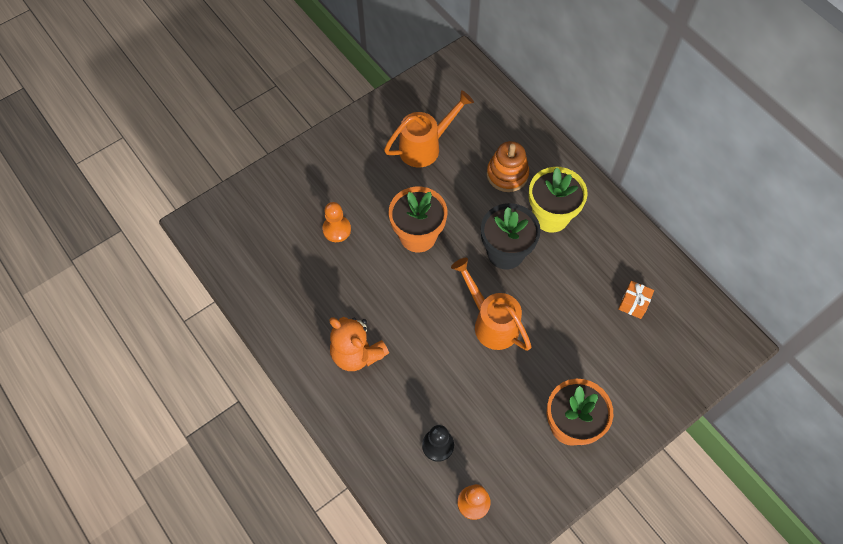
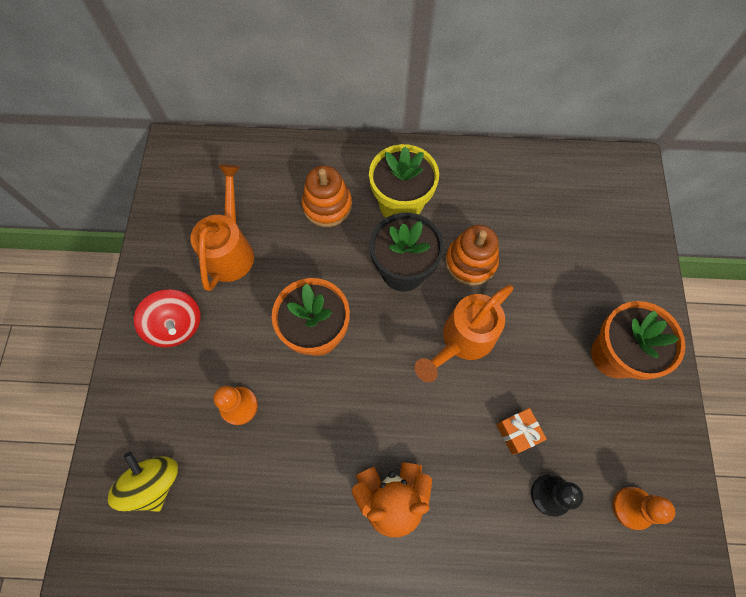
camera: 50 degrees left, 5 degrees up
(258, 222) = (154, 483): none -> yellow spinning top
(352, 158) = (176, 326): none -> red spinning top
(491, 322) = (462, 340): orange watering can -> orange watering can turned 45 degrees counterclockwise
(551, 288) = (470, 262): none -> orange stacking toy
(633, 303) = (538, 211): orange gift -> orange gift (517, 433)

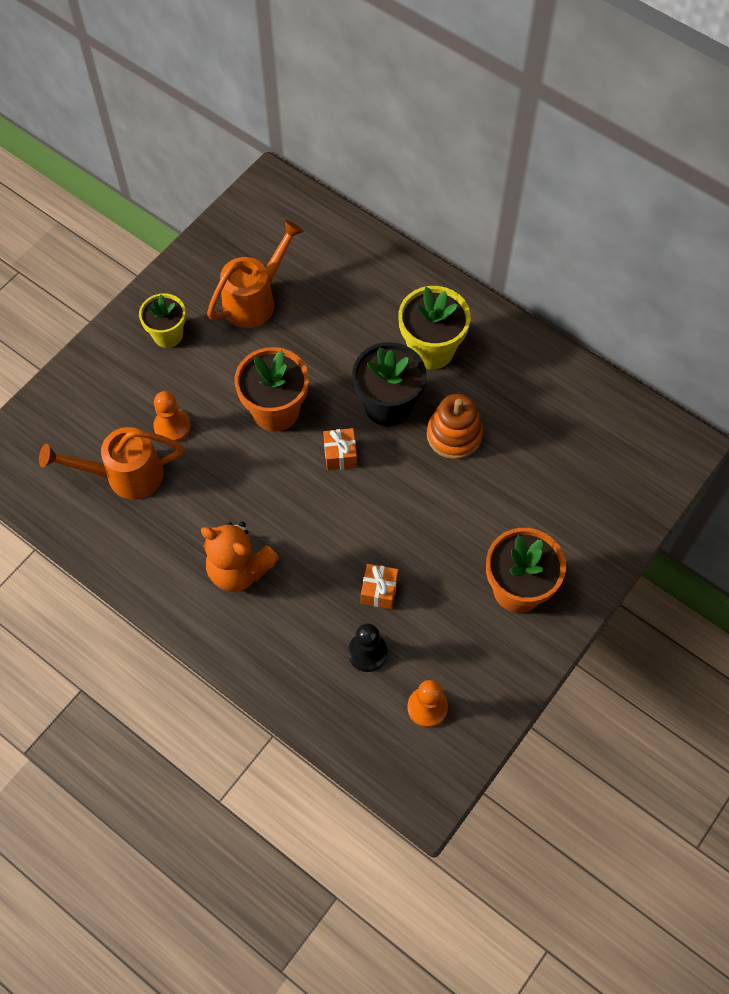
camera: 35 degrees right, 5 degrees down
(154, 483) = (70, 441): yellow spinning top -> none
(176, 326) = (168, 335): red spinning top -> yellow flower pot
(327, 205) = (365, 311): orange stacking toy -> none
(397, 336) = (340, 455): none -> orange gift
(462, 340) = (393, 493): orange watering can -> orange watering can (125, 476)

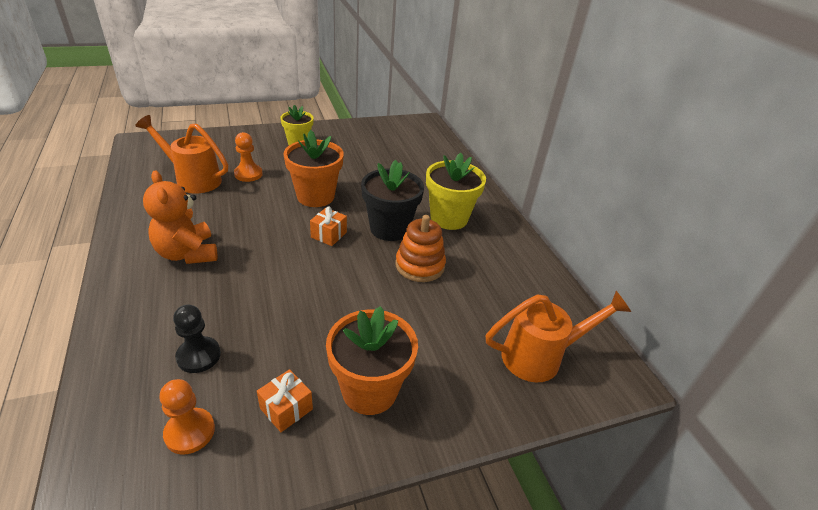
camera: 30 degrees right, 25 degrees down
(255, 300) = (363, 152): orange watering can -> orange watering can (540, 356)
(379, 591) = (259, 321): orange gift -> orange gift (286, 408)

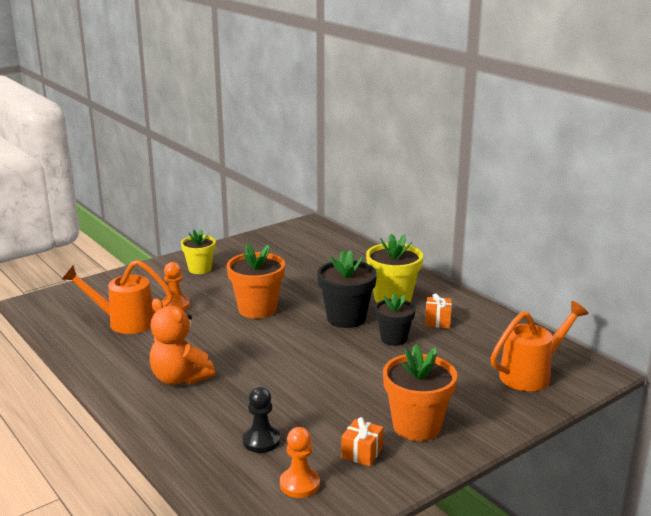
camera: 15 degrees left, 15 degrees down
(329, 235) = (296, 335): orange gift -> orange gift (437, 321)
(420, 265) = (394, 339): orange stacking toy -> black flower pot

